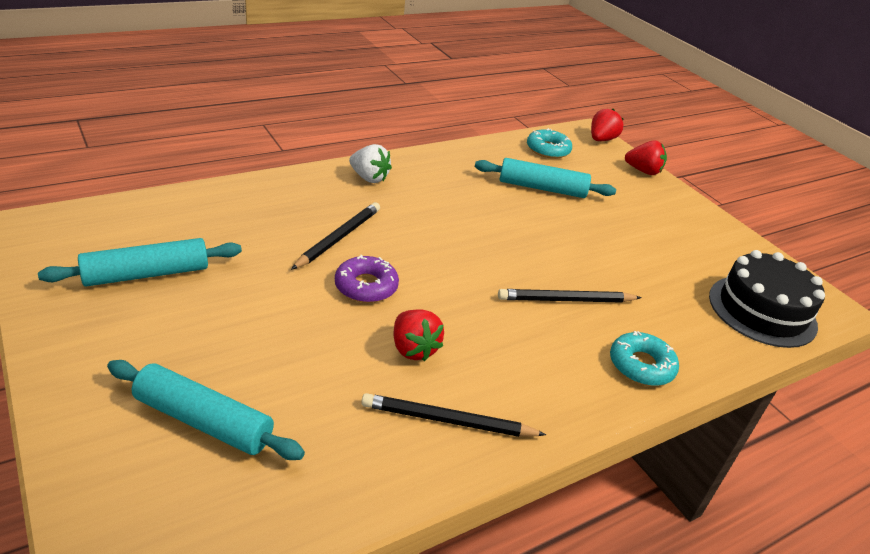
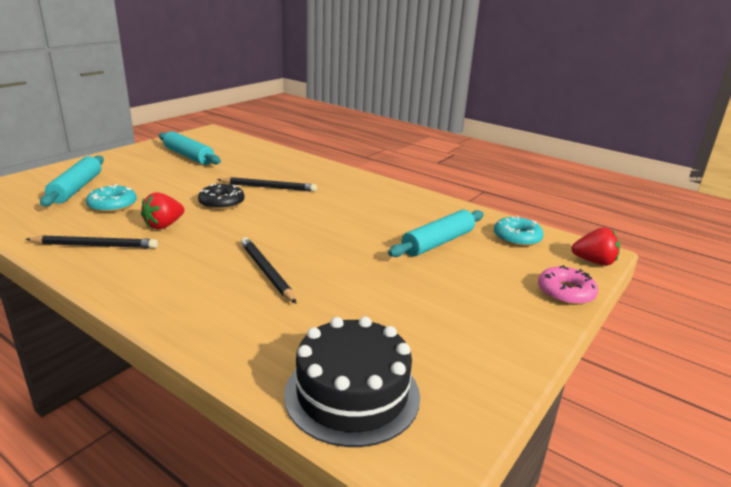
camera: 70 degrees right, 10 degrees down
(366, 286) = (221, 202): purple donut -> black donut
(369, 178) = (355, 183): white strawberry -> none
(448, 420) = (95, 245): black pencil -> black pencil turned 105 degrees clockwise
(542, 188) = (438, 243): turquoise rolling pin -> turquoise rolling pin turned 60 degrees clockwise
(641, 365) = (195, 315): turquoise donut -> turquoise donut (112, 205)
(643, 171) = (565, 292): red strawberry -> pink donut

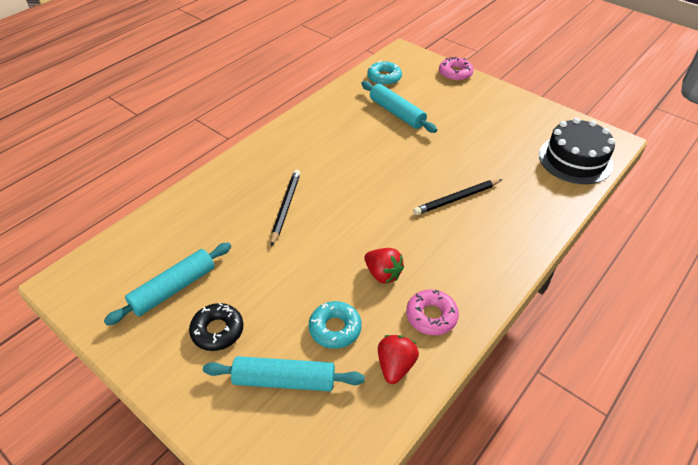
camera: 85 degrees left, 20 degrees up
(95, 245) = (431, 316): black pencil -> pink donut
(221, 202) = (326, 239): black donut -> black donut (217, 331)
(594, 262) = (415, 55): red strawberry -> red strawberry (395, 366)

